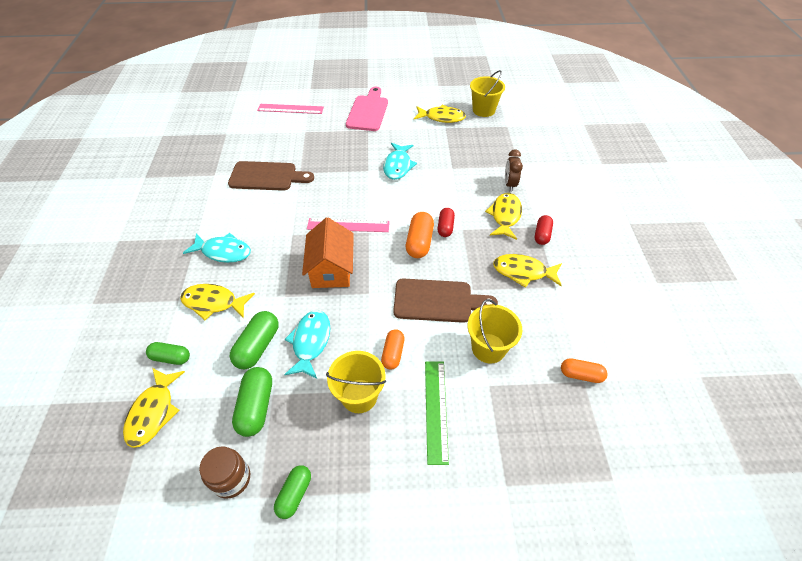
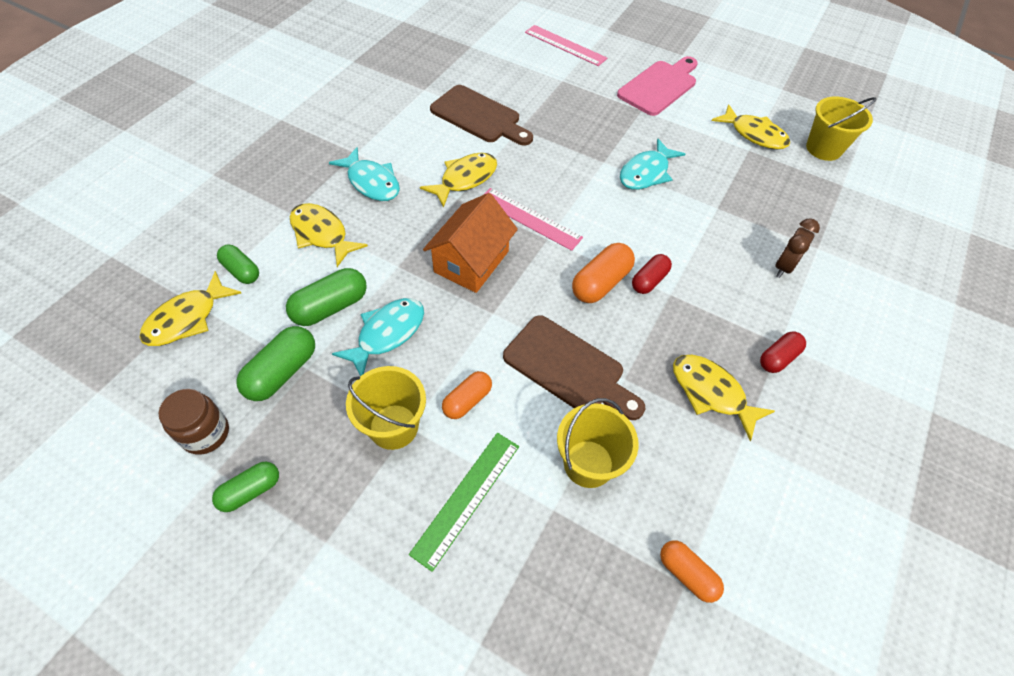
camera: 30 degrees right, 5 degrees up
(505, 216) = (743, 306): yellow fish -> yellow fish (465, 179)

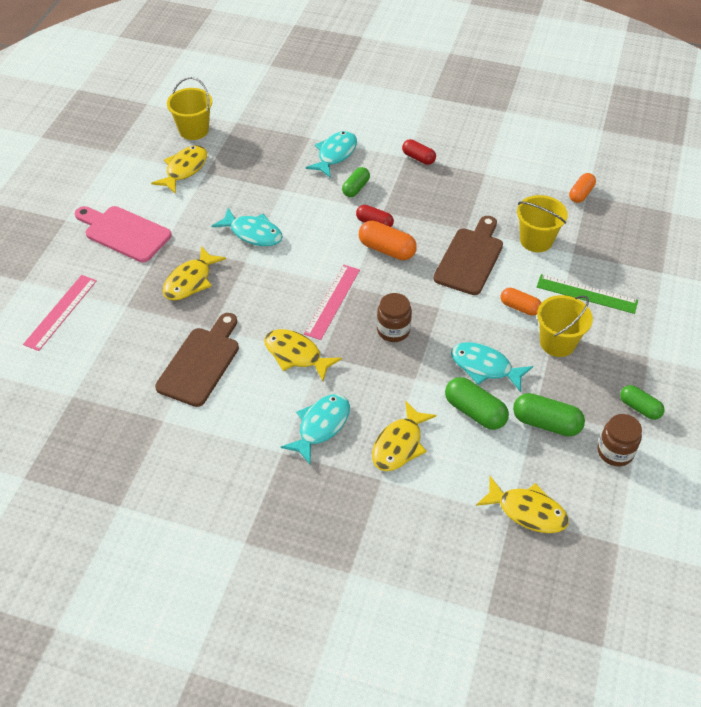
camera: 100 degrees left, 5 degrees down
(241, 271) = (463, 491): green capsule -> green capsule (356, 188)
(471, 261) = (393, 330): orange house -> brown jar
(711, 393) = (459, 188): yellow fish -> yellow fish (190, 281)
(783, 266) = (335, 154): brown clock -> turquoise fish

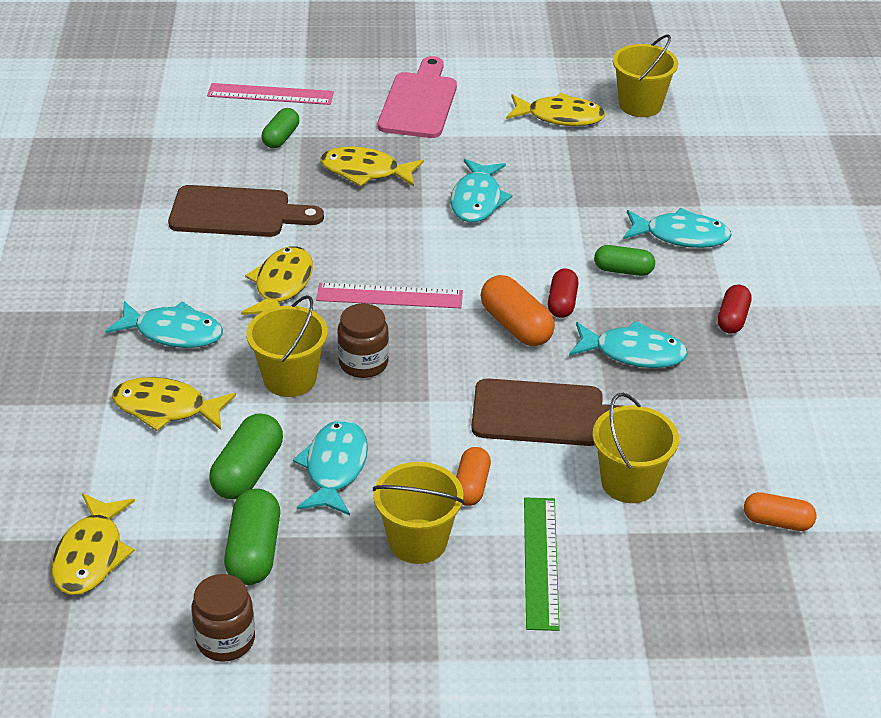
camera: 70 degrees right, 10 degrees down
(387, 249) = (516, 326): orange capsule -> orange capsule turned 45 degrees counterclockwise
(394, 371) = (290, 379): none -> yellow bucket
(431, 206) = (633, 353): none -> turquoise fish
(639, 408) = (323, 660): green capsule -> green capsule (281, 138)

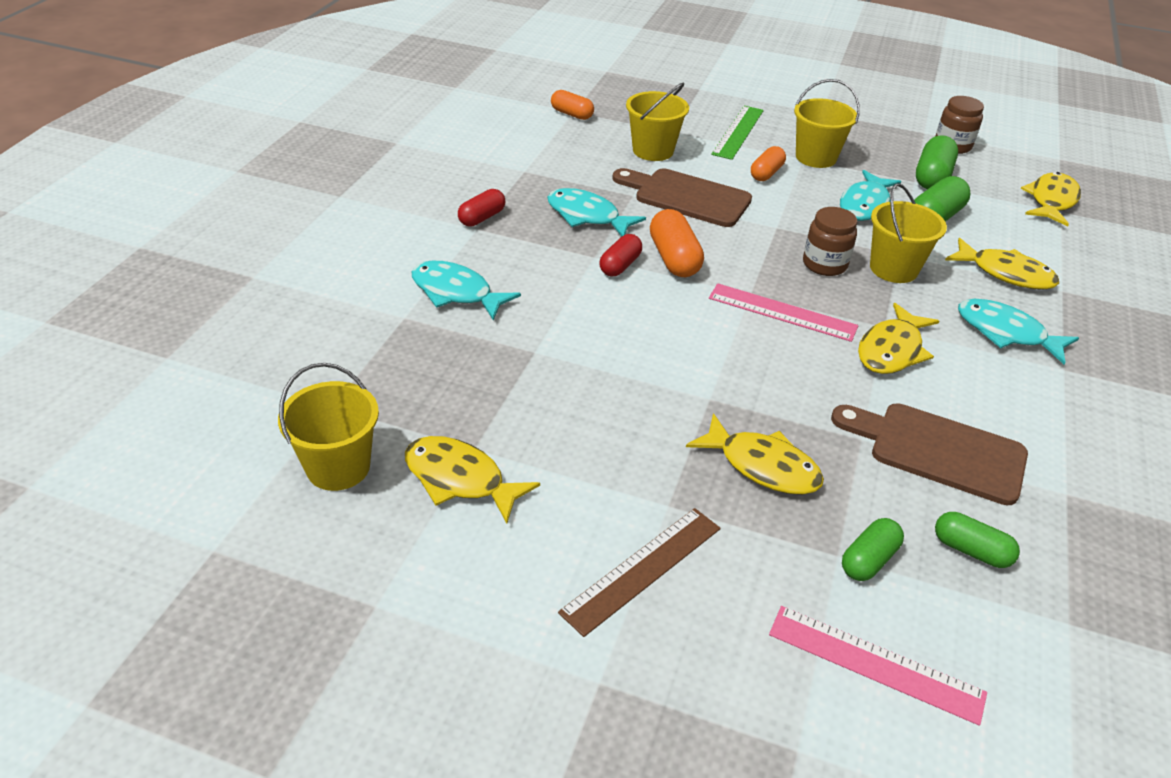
camera: 160 degrees left, 0 degrees up
(419, 102) = (642, 569): pink cutting board -> brown ruler
(477, 200) = (642, 388): turquoise fish -> none
(623, 270) = (541, 277): green capsule -> green capsule (971, 550)

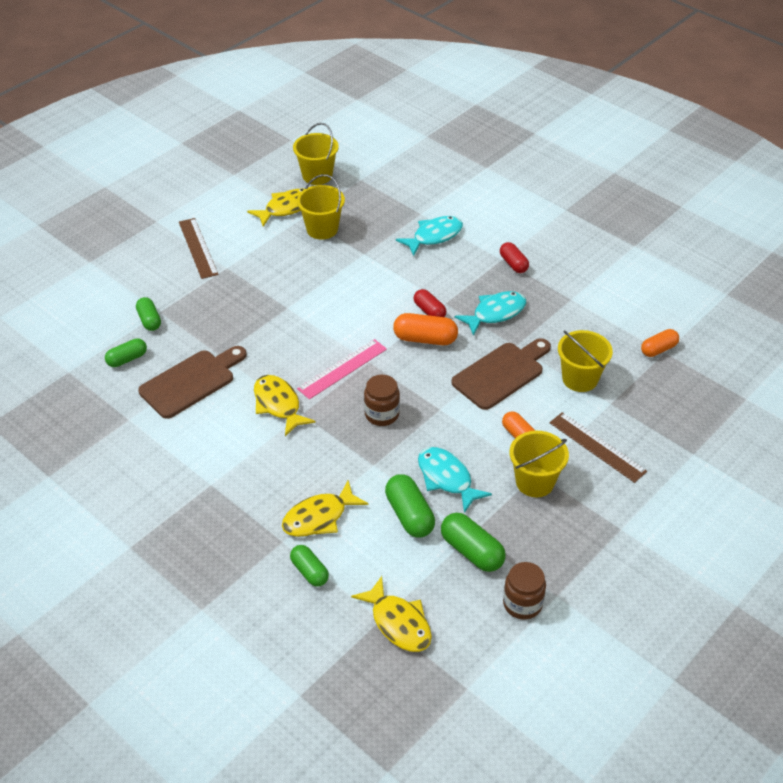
camera: 115 degrees right, 5 degrees up
(738, 132) = (597, 447): green ruler -> brown ruler
(762, 466) = (228, 308): yellow fish -> none
(875, 663) = (103, 298): pink ruler -> none
(893, 269) = (358, 451): yellow bucket -> yellow bucket (322, 229)
(1006, 333) = (259, 474): turquoise fish -> none
(1071, 263) = (309, 571): none -> green capsule

